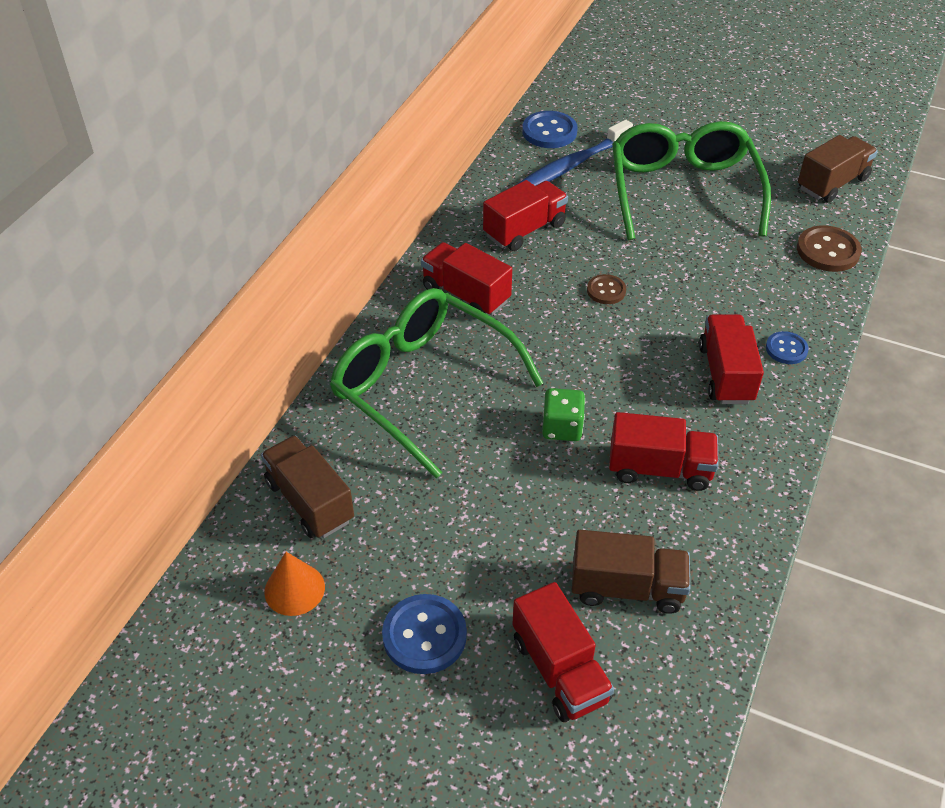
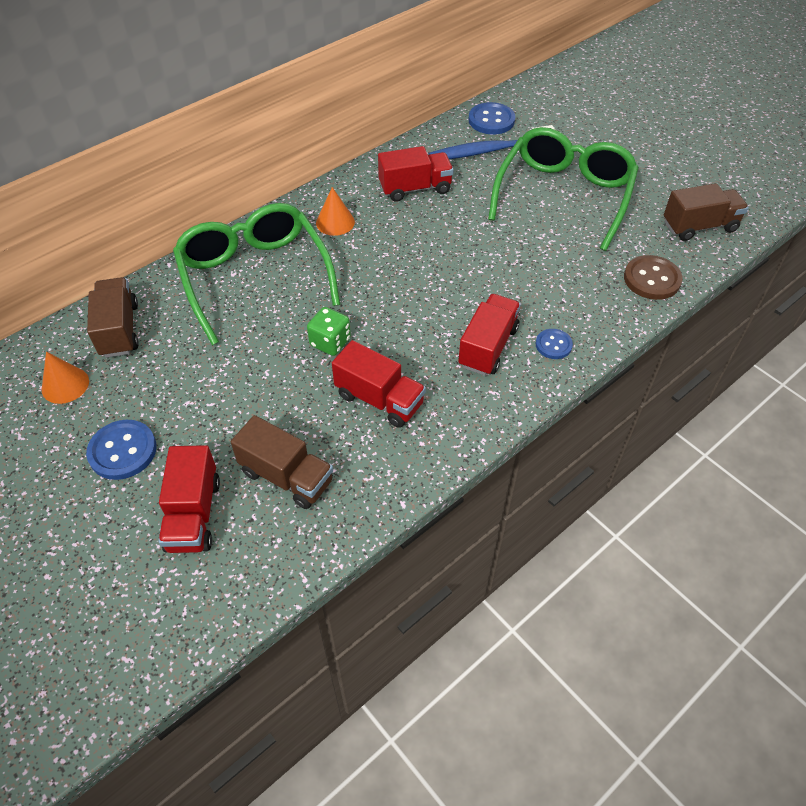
camera: 25 degrees right, 5 degrees up
(466, 294) = (335, 222): red truck -> orange cone
(606, 290) = (442, 252): brown button -> none

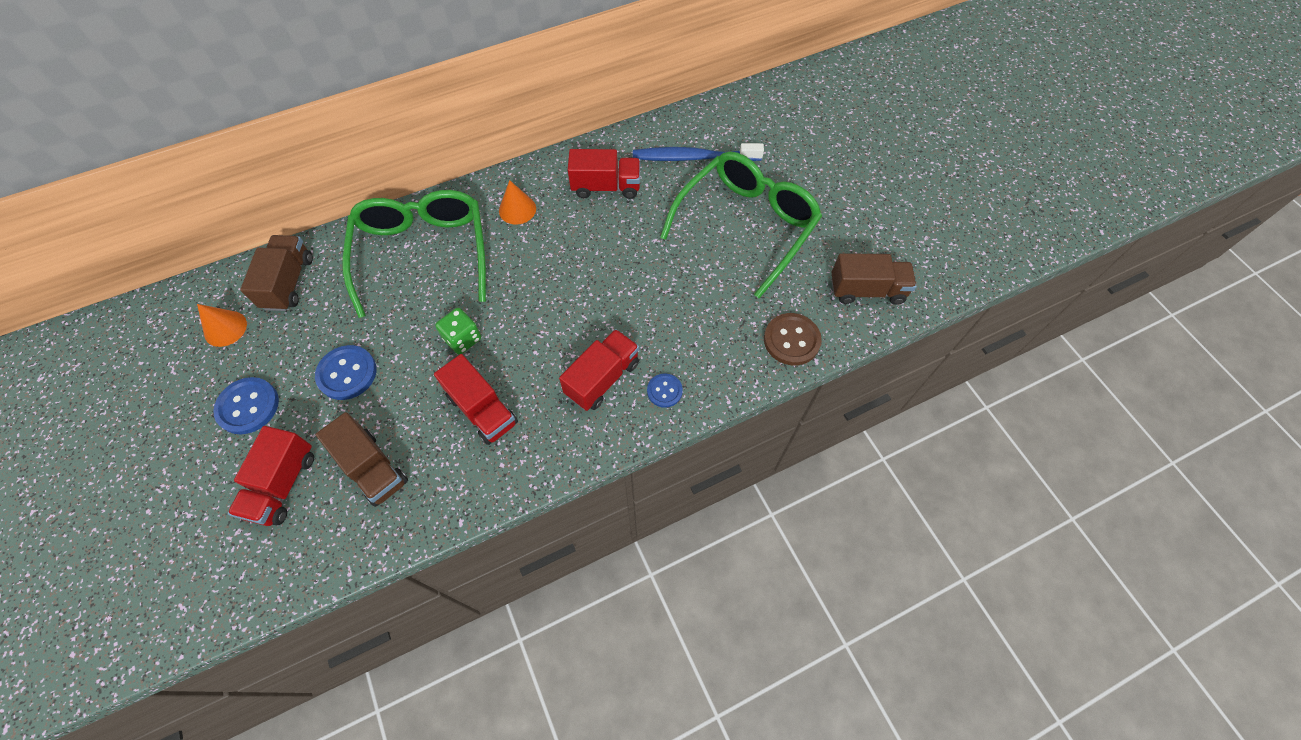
camera: 15 degrees right, 10 degrees up
(491, 120) = (711, 122): blue button -> blue button (347, 373)

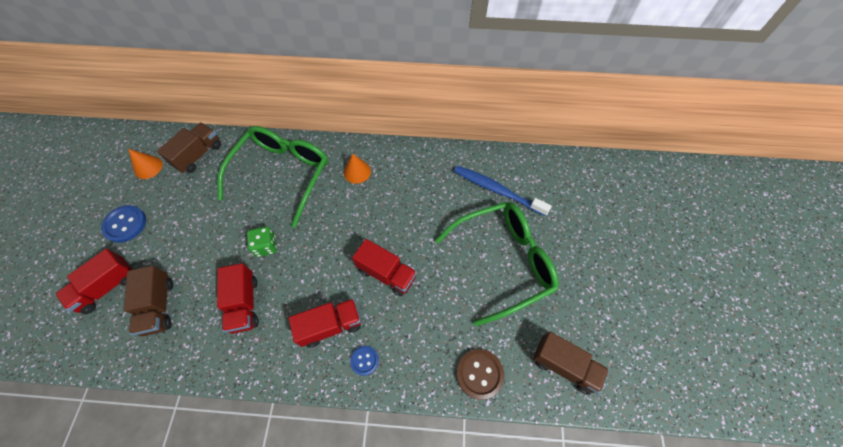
camera: 30 degrees right, 0 degrees up
(347, 373) = (188, 233): blue button -> none
(606, 187) = (423, 183): red truck -> red truck (386, 273)

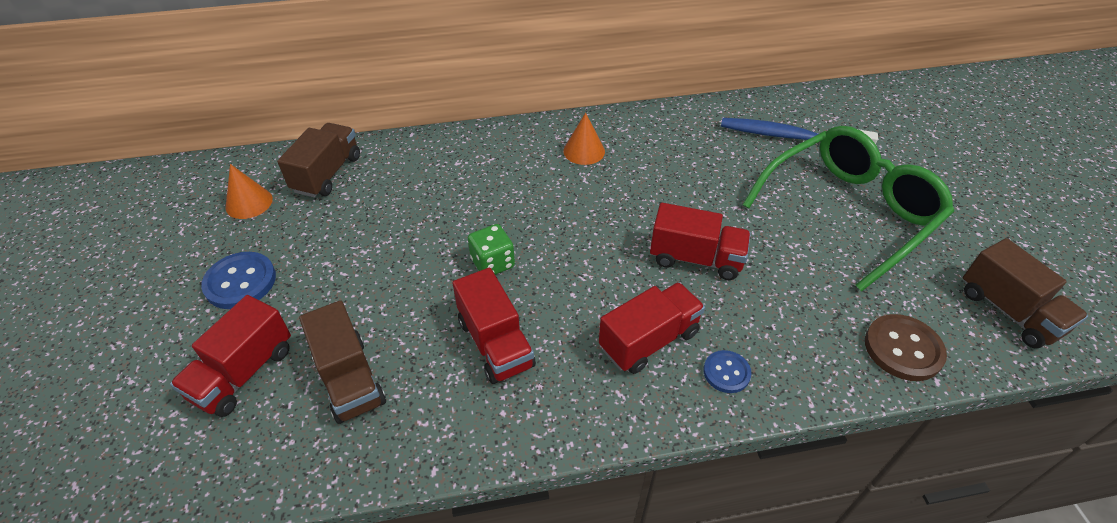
camera: 15 degrees left, 15 degrees down
(282, 174) = (473, 173): green glasses -> none
(564, 365) = (1008, 311): brown truck -> brown truck turned 45 degrees clockwise

